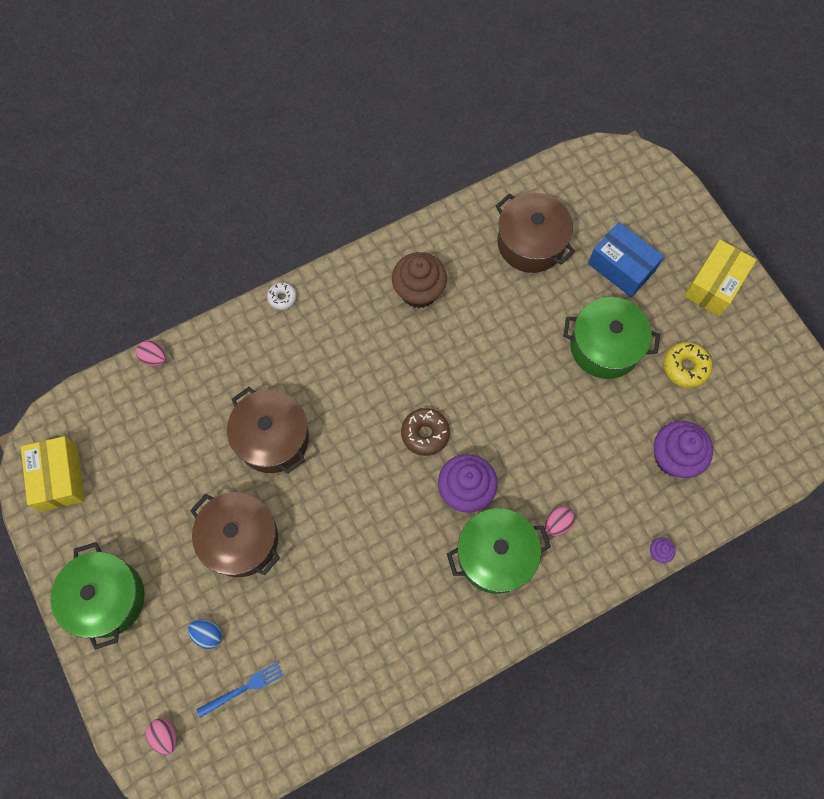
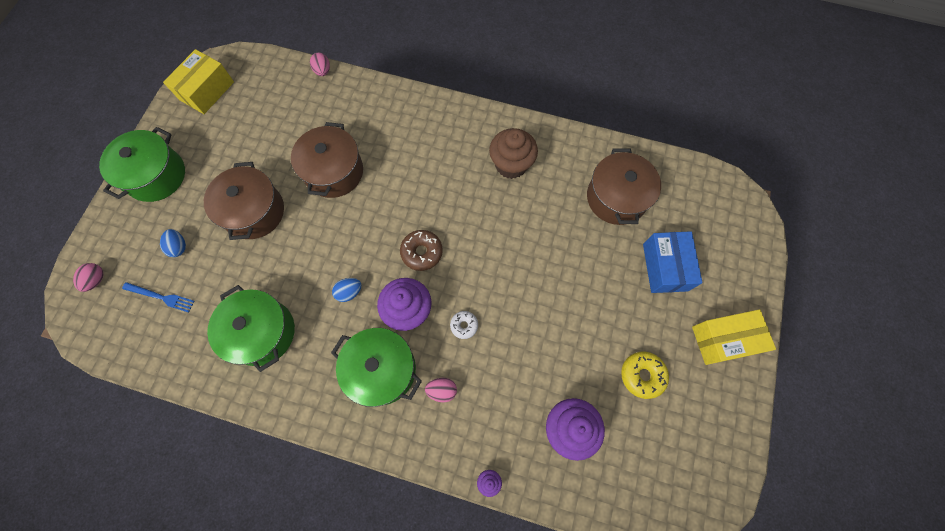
camera: 45 degrees right, 0 degrees up
(282, 298) = (426, 99): white donut -> white donut (464, 325)
(402, 523) = (349, 292): none -> blue egg
(605, 346) = (597, 308): green pot -> green pot (262, 332)

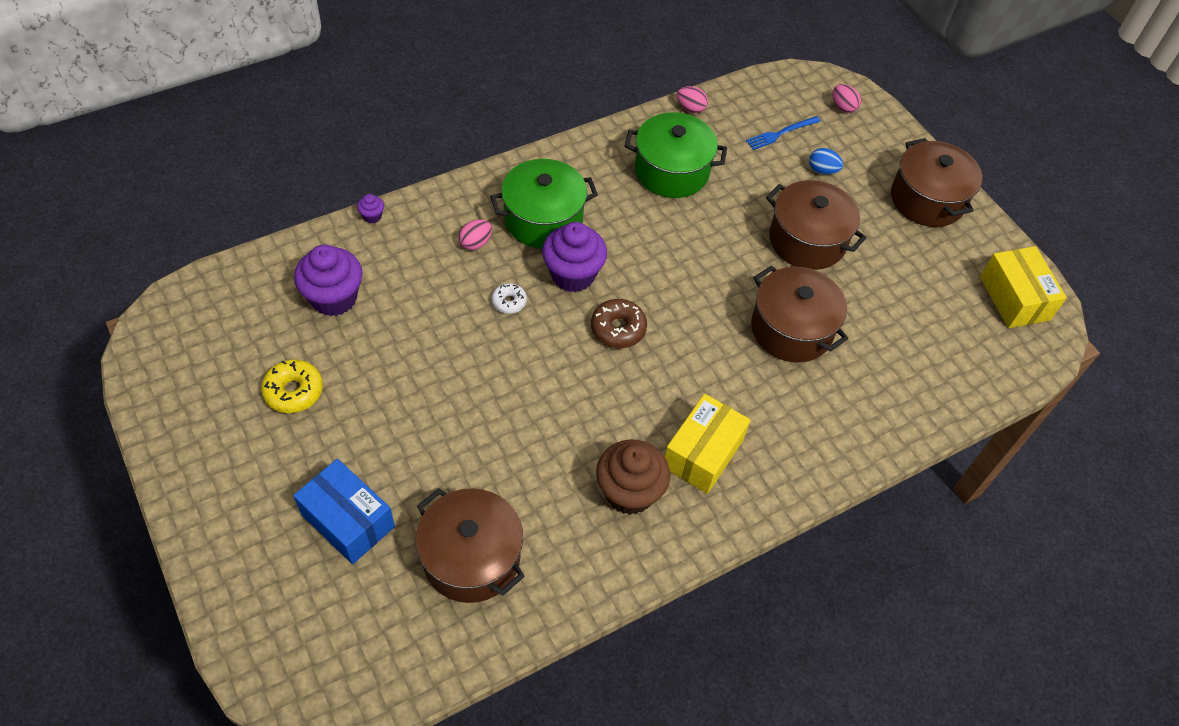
camera: 130 degrees right, 15 degrees down
(156, 175) = (927, 199): green pot -> brown pot
(323, 71) = (951, 417): pink egg -> pink egg (690, 108)
(349, 292) = (641, 248): blue egg -> none
(723, 340) = (224, 493): yellow box -> yellow box (702, 453)

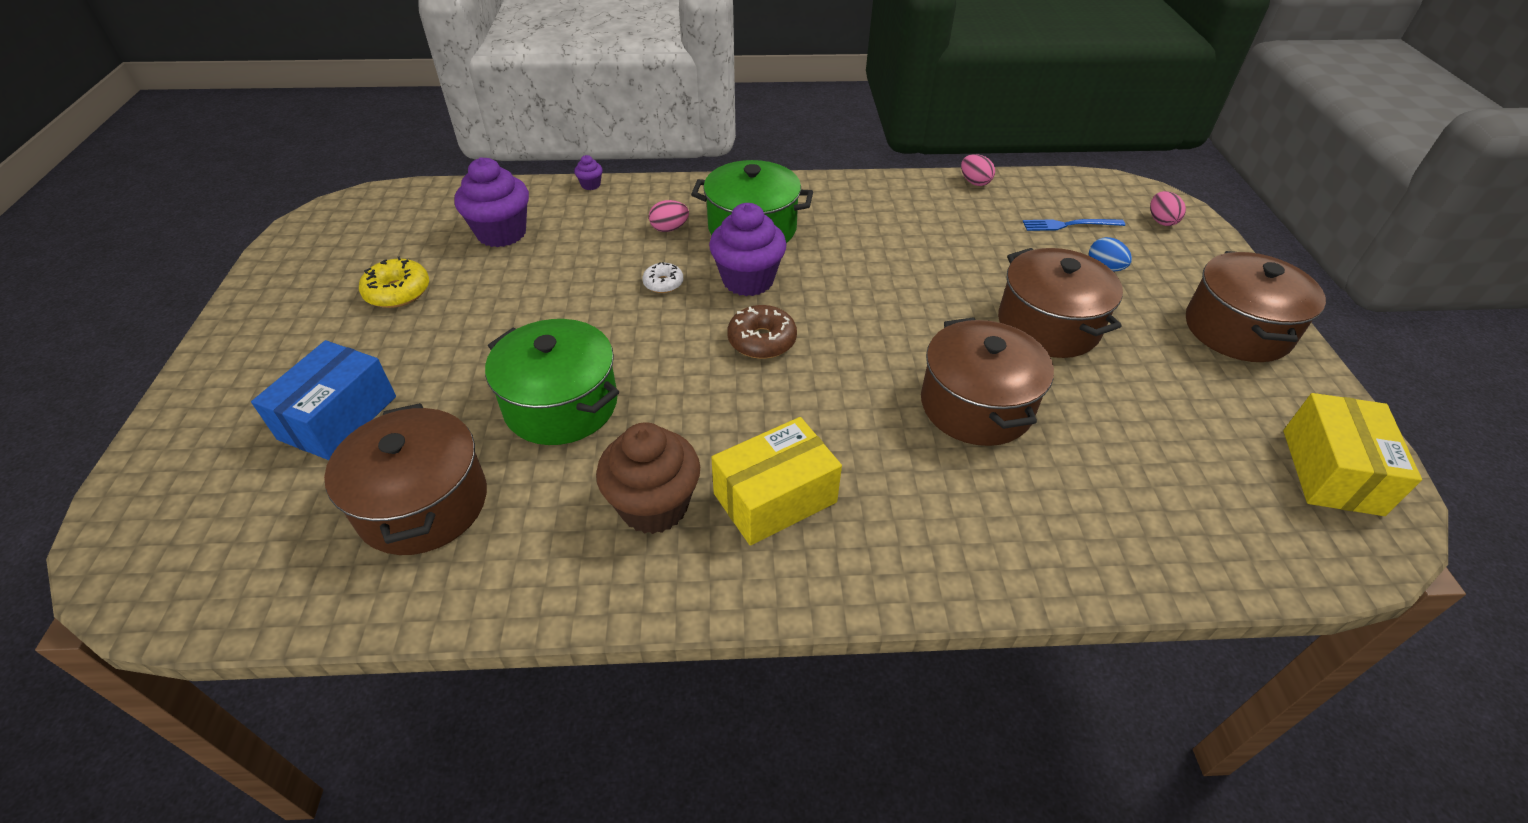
camera: 30 degrees right, 10 degrees down
(348, 520) = (338, 417): blue box -> blue box turned 45 degrees clockwise
(671, 171) = (919, 225): green pot -> green pot (561, 404)

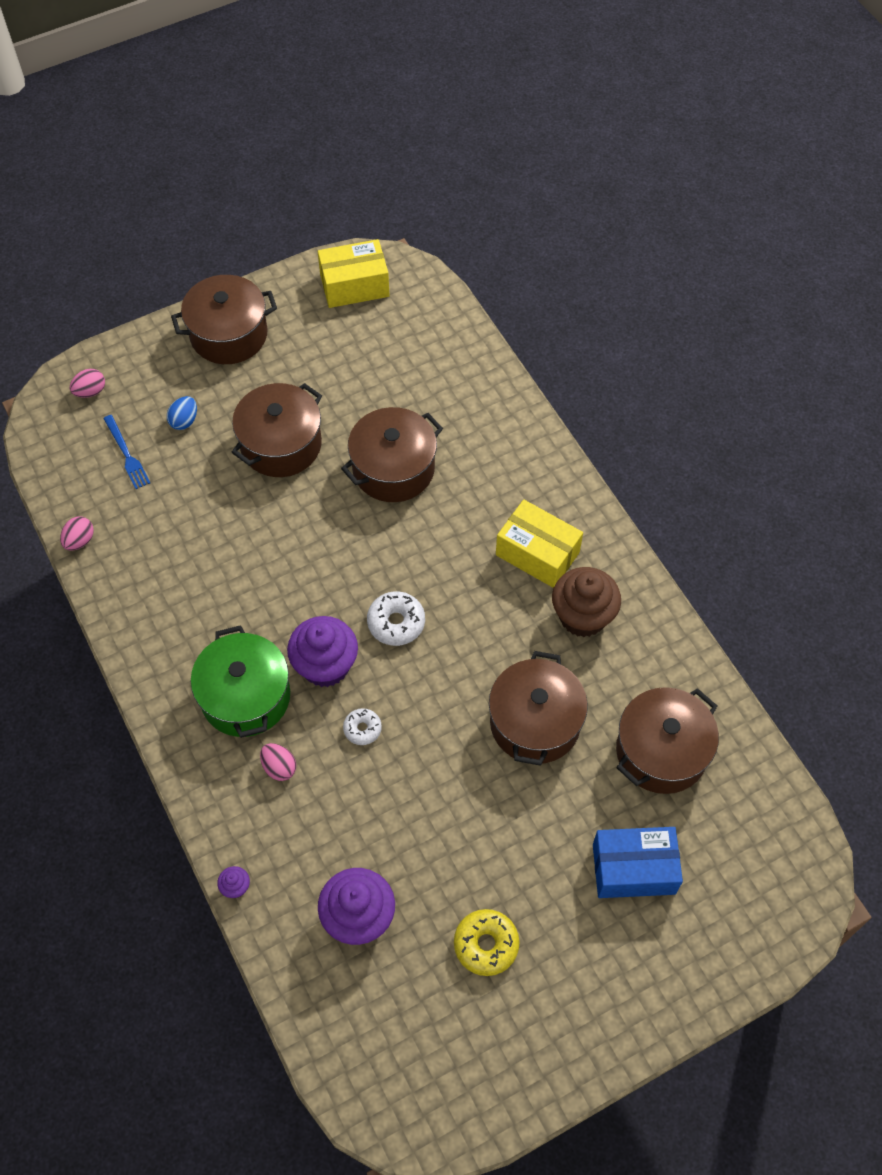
camera: 115 degrees left, 15 degrees up
(561, 404) = (535, 723): green pot -> brown pot
(762, 340) = (396, 623): brown donut -> white donut

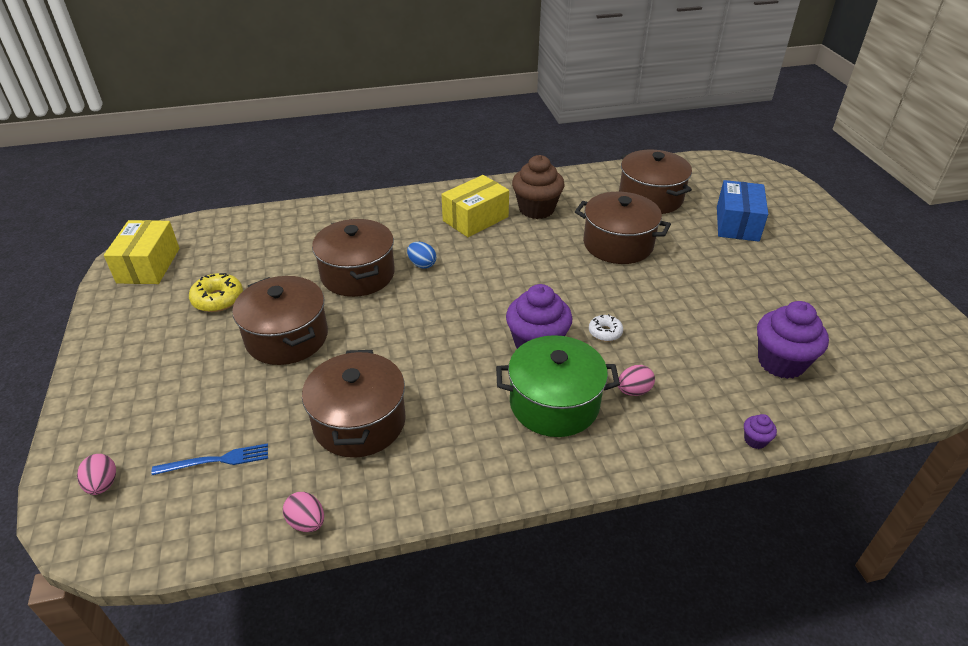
camera: 75 degrees left, 20 degrees down
(184, 421) = (208, 404): blue egg -> blue egg (422, 264)
(229, 334) = (128, 354): brown pot -> brown pot (359, 422)
(396, 623) = (509, 297): white donut -> none
(486, 944) = (799, 297): yellow donut -> yellow donut (218, 299)

